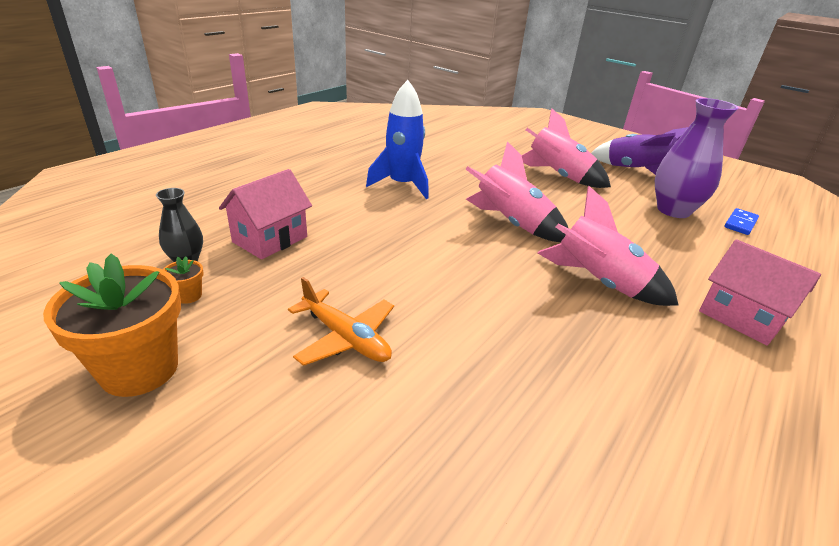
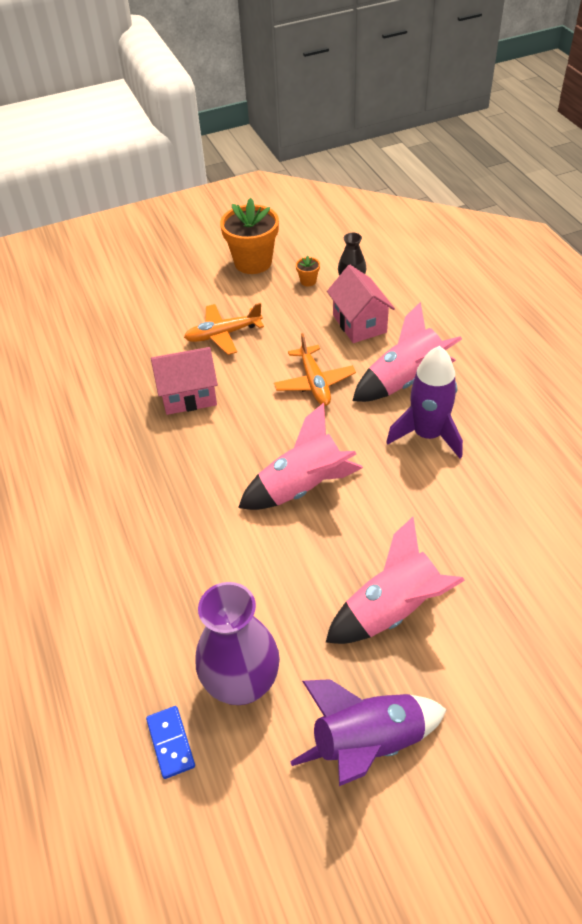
camera: 125 degrees right, 15 degrees up
(384, 246) = (314, 383): none -> orange plane
(402, 185) = (427, 435): blue rocket -> purple rocket
(598, 283) = (179, 495): pink rocket -> pink rocket (404, 381)
(741, 317) = (75, 564): pink house -> pink house (189, 396)

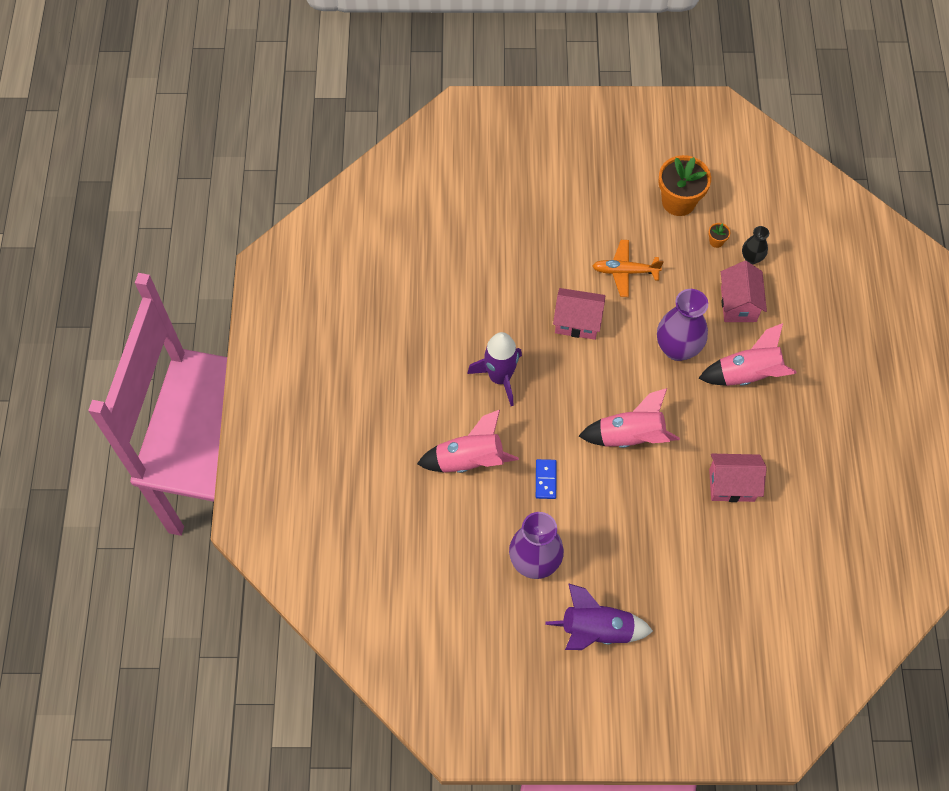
camera: 20 degrees right, 15 degrees up
(171, 743) = (479, 580): blue domino -> blue domino (546, 480)
(314, 383) = (677, 348): orange plane -> purple vase
(392, 610) = (651, 553): pink rocket -> pink rocket (469, 460)
(427, 435) = (741, 430): purple rocket -> purple rocket (500, 377)
(449, 494) = (731, 485): none -> pink house

